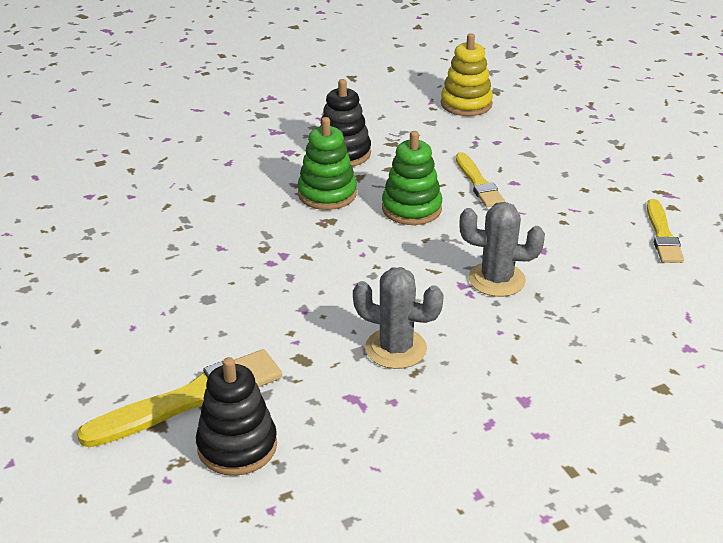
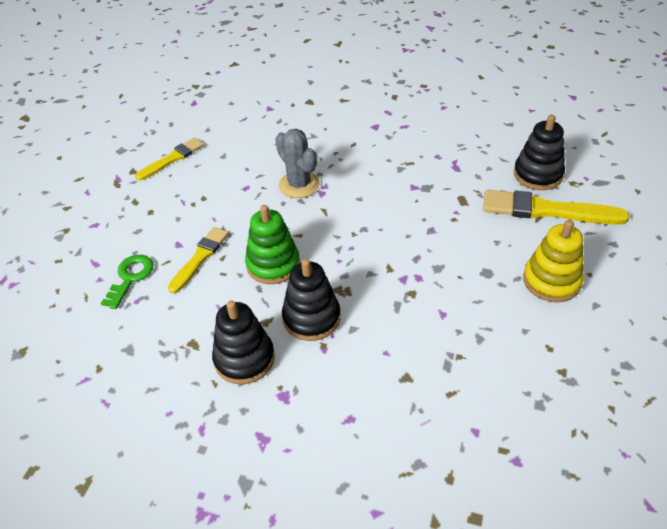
camera: 135 degrees left, 10 degrees up
(327, 194) = (311, 318): green stacking toy -> black stacking toy
(396, 348) = (405, 178): grey cactus -> none
(466, 104) = (68, 352): yellow stacking toy -> yellow stacking toy (551, 281)
(506, 148) = (130, 278): none -> green key

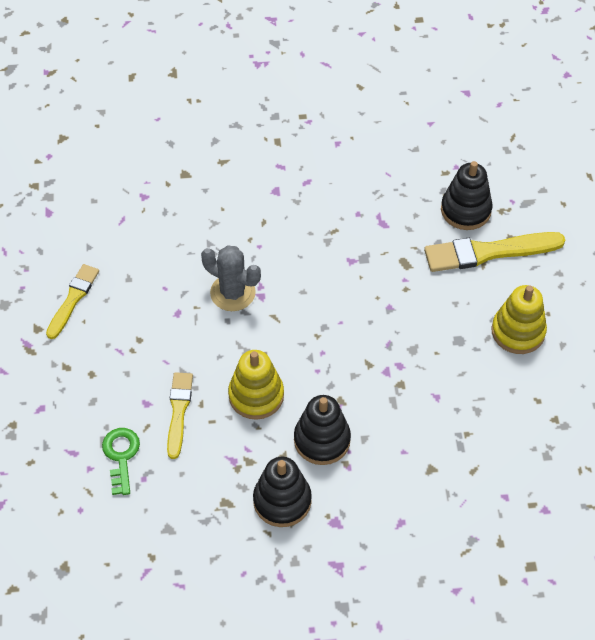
camera: 25 degrees left, 10 degrees up
(273, 264) = (256, 395): green stacking toy -> yellow stacking toy

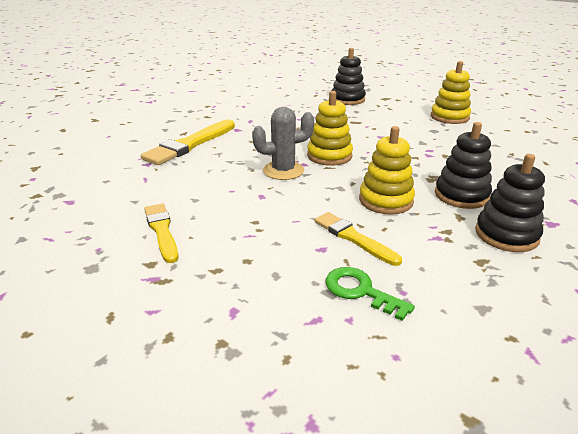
camera: 45 degrees left, 25 degrees down
(297, 301) = (329, 156): none -> yellow stacking toy
(488, 252) = (384, 105): yellow brush -> yellow brush (190, 144)

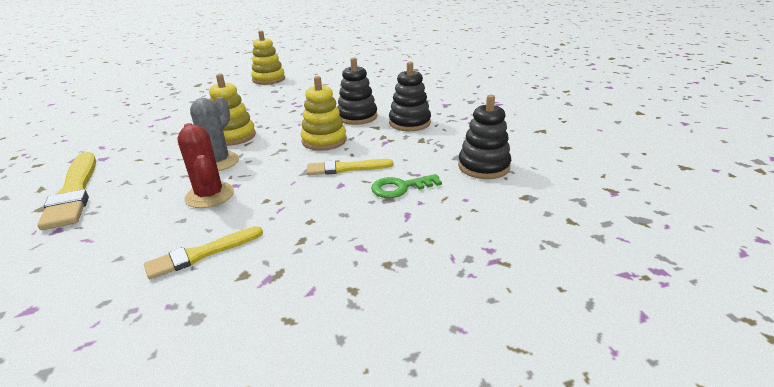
camera: 55 degrees left, 0 degrees up
(162, 231) = (202, 254): yellow brush -> yellow brush turned 45 degrees counterclockwise
(235, 193) = (210, 195): none -> red cactus
(347, 99) = (166, 96): black stacking toy -> black stacking toy (483, 166)

